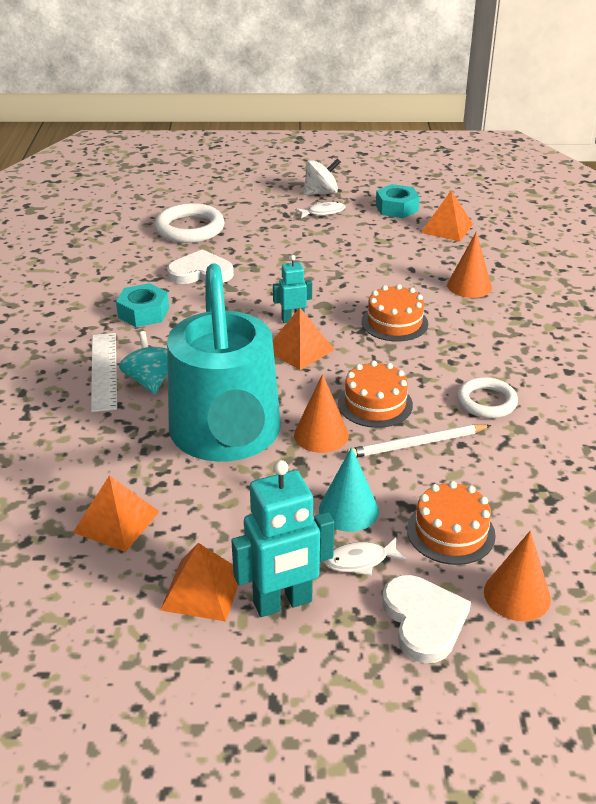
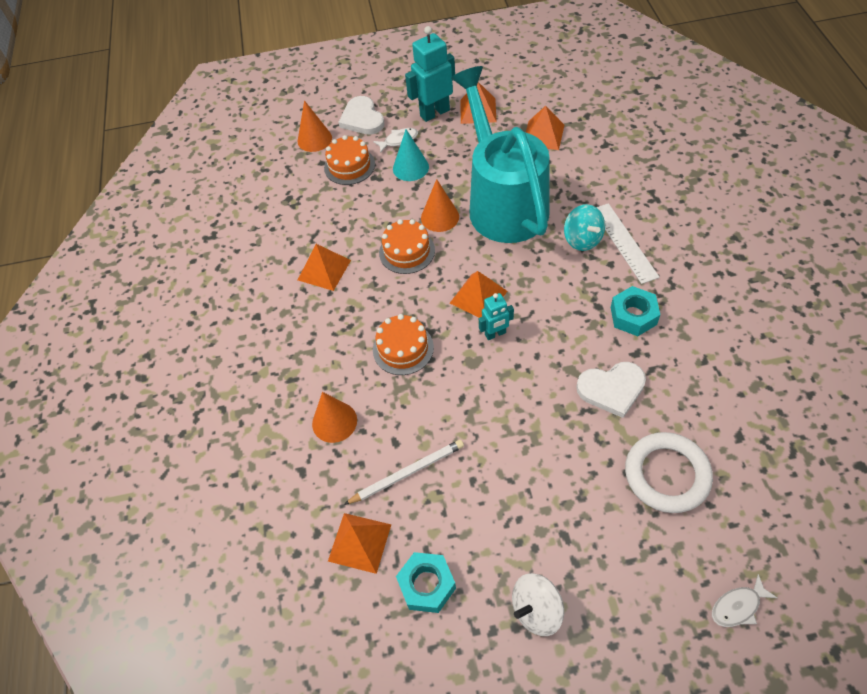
camera: 175 degrees right, 20 degrees up
(323, 212) = (519, 552): white fish -> white fish (738, 606)
(417, 444) = (373, 222): white pencil -> white pencil (407, 473)
(486, 402) = (324, 270): white ring -> orange pyramid

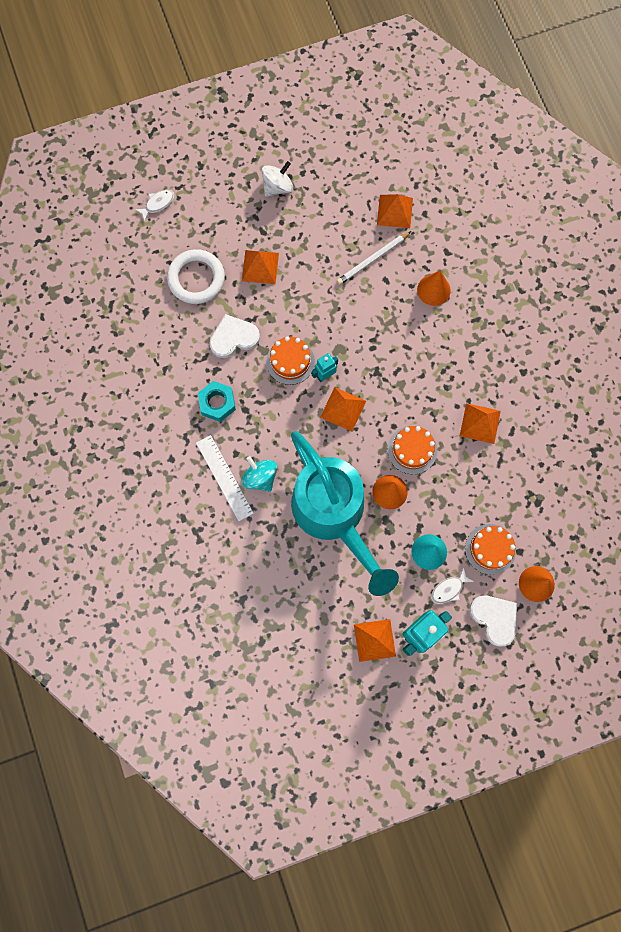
camera: 165 degrees right, 20 degrees up
(403, 348) = (395, 355): orange cake -> orange cake (290, 361)
(427, 585) = (346, 192): turquoise nut -> none
(543, 135) = (304, 608): orange pyramid -> orange pyramid (260, 267)

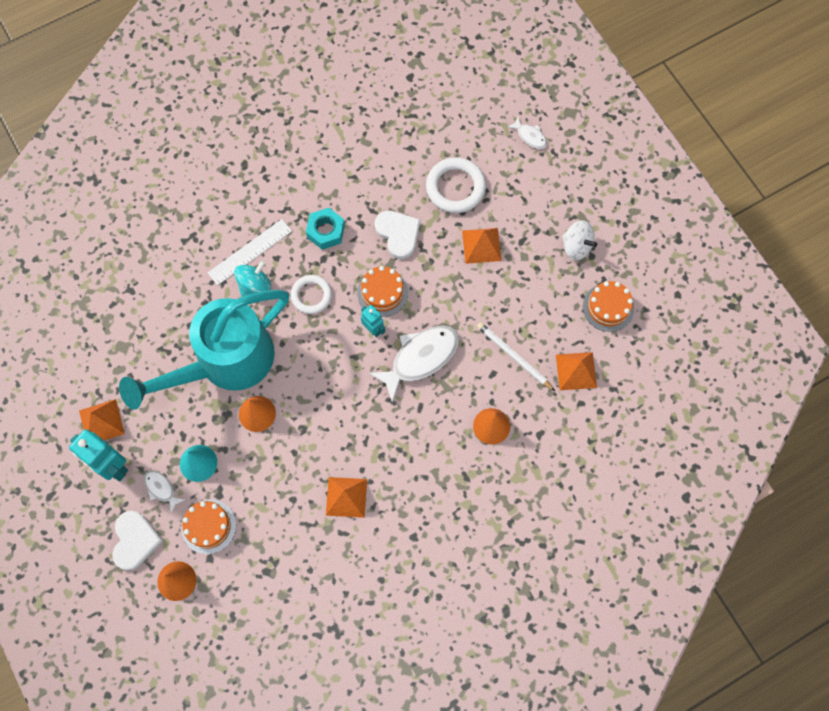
camera: 80 degrees right, 5 degrees down
(281, 426) = (311, 295): none -> white ring
(343, 409) = (339, 353): orange pyramid -> none
(360, 338) = (420, 358): none -> white fish
(412, 450) = (305, 429): orange cake -> orange cake (608, 307)
(494, 618) = (135, 540): white heart -> white heart turned 45 degrees counterclockwise

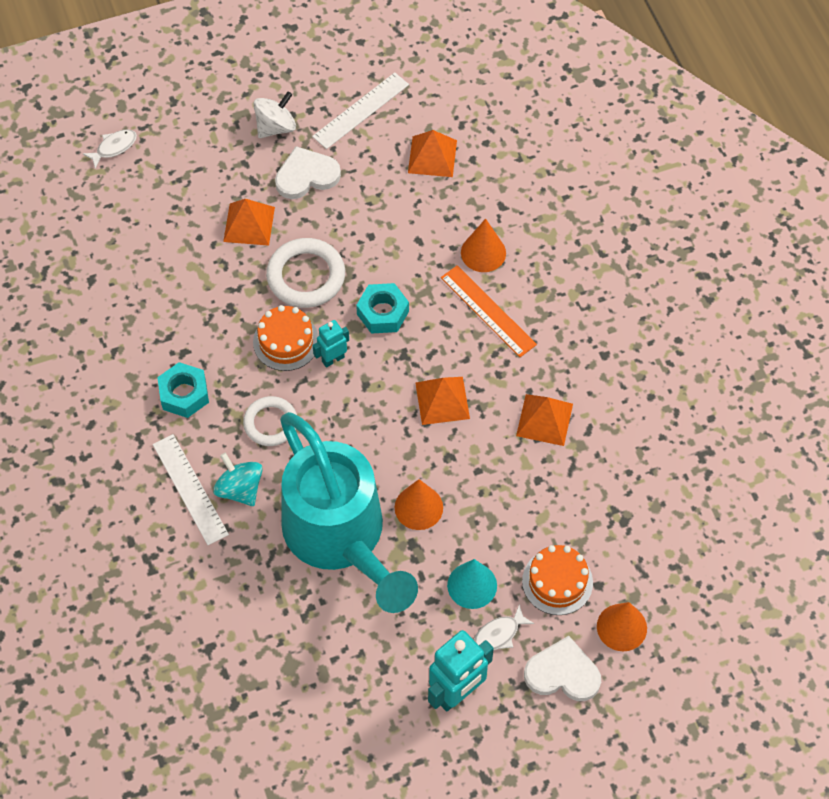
camera: 80 degrees left, 10 degrees down
(101, 422) = (393, 702): orange pyramid -> orange pyramid (442, 400)
(398, 234) = (210, 312): white heart -> white heart (306, 175)
(420, 358) = (382, 313): white fish -> turquoise nut
(437, 438) = (488, 311): none -> orange ruler
(455, 187) = (162, 239): white ring -> white ring (306, 276)
(514, 356) = (401, 215): white pencil -> none
(608, 307) = (360, 110): orange cake -> white ruler

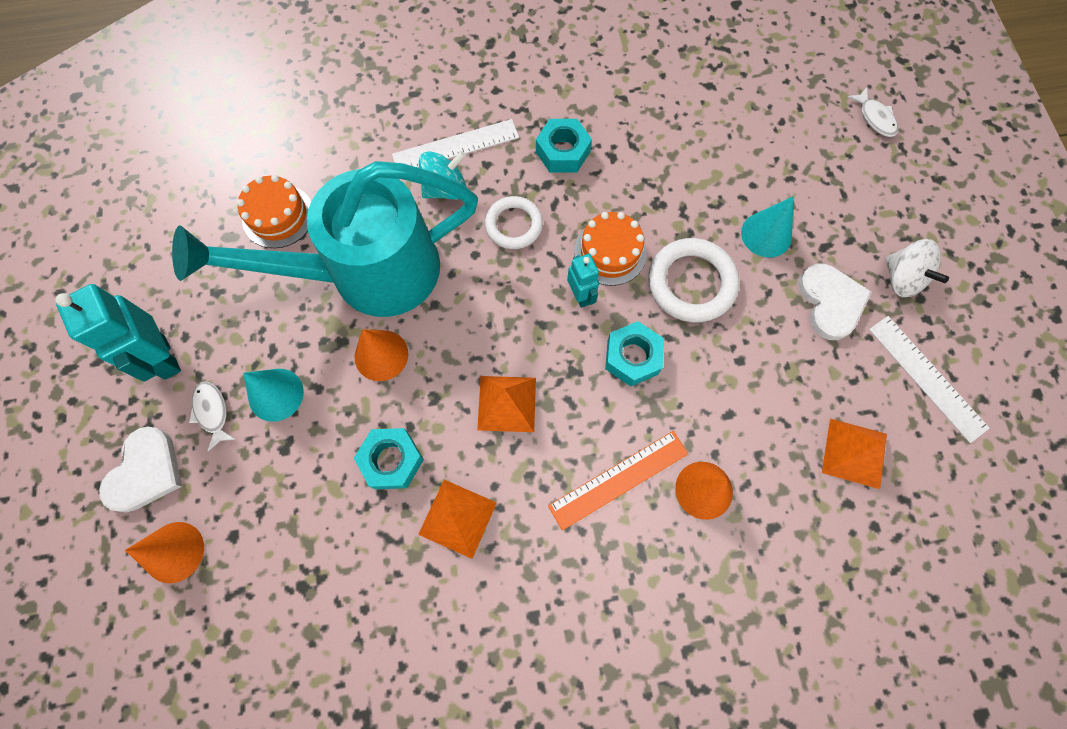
camera: 100 degrees right, 10 degrees up
(249, 224) = (766, 234): orange pyramid -> turquoise cone
(509, 478) = (391, 460): none -> turquoise nut
(557, 581) = (251, 489): orange cake -> orange cake (278, 216)

